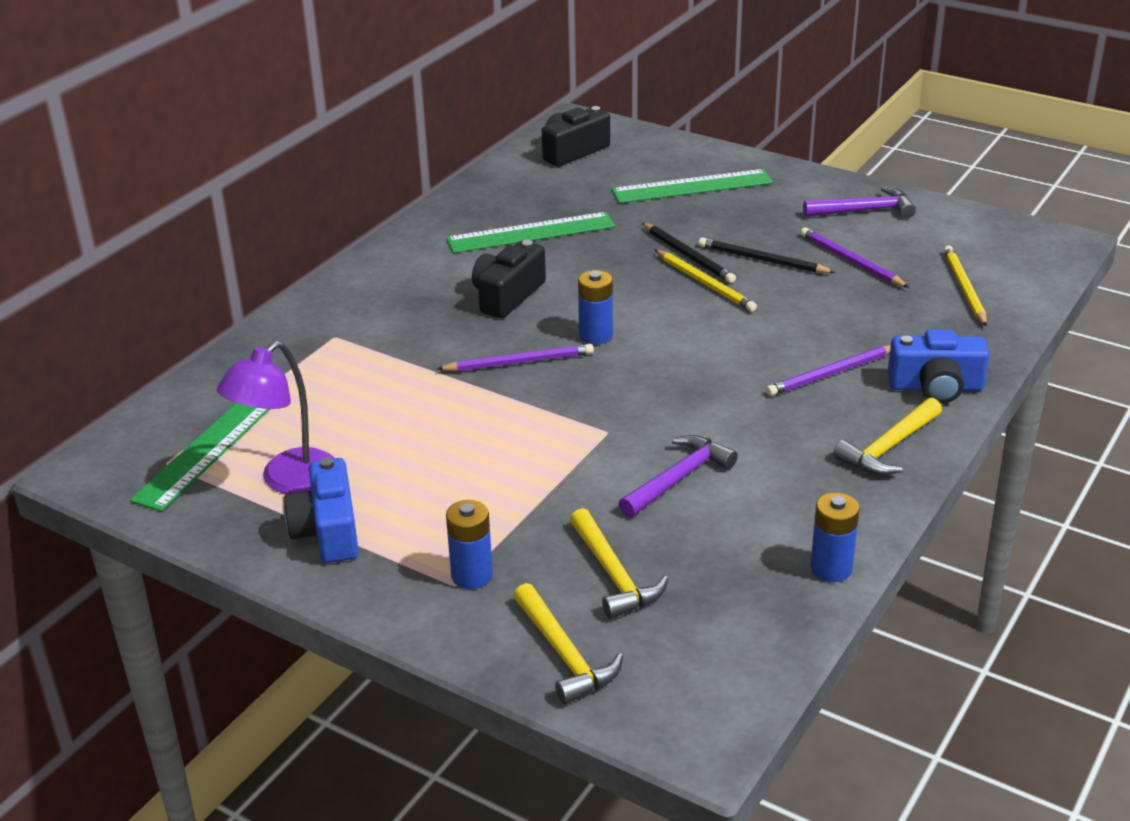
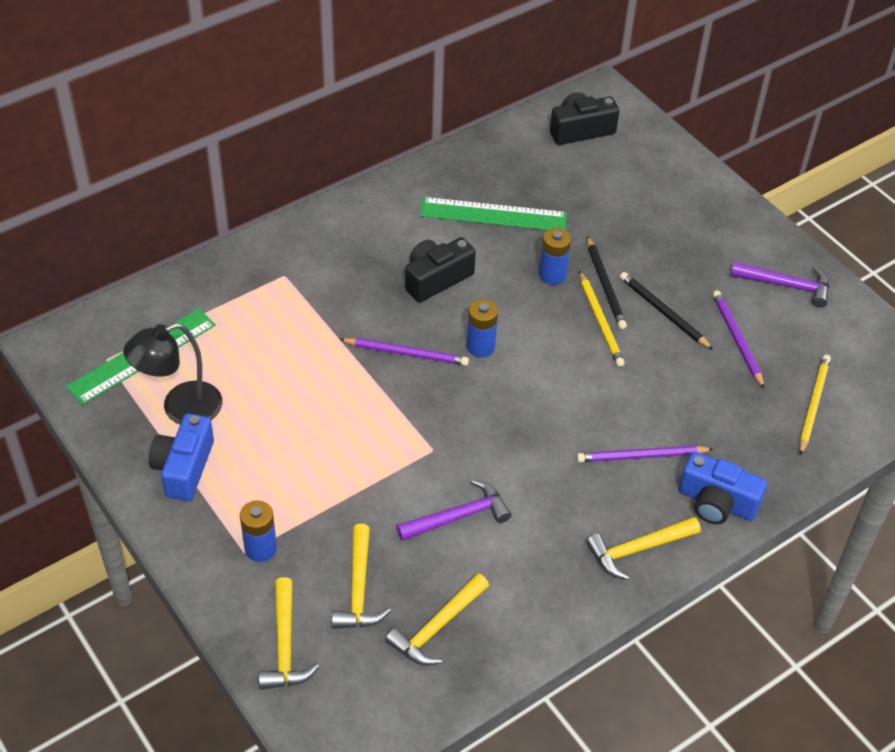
camera: 20 degrees right, 15 degrees up
(288, 480) = (180, 409): purple lamp -> black lamp
(692, 186) = (656, 206): green ruler -> none
(728, 580) = (437, 627): none -> yellow hammer
(831, 568) = (518, 647): blue battery -> blue battery (552, 275)

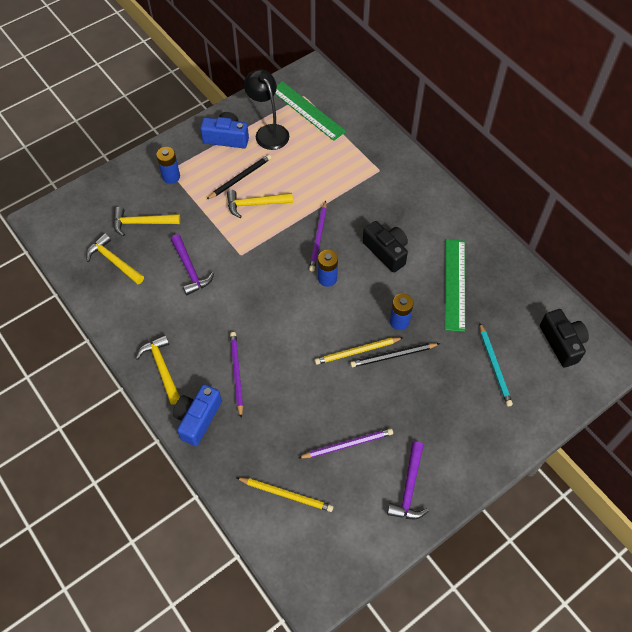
camera: 90 degrees right, 10 degrees up
(285, 645) = (109, 192): yellow hammer -> yellow hammer (255, 204)
(615, 192) = (494, 366): none -> turquoise pencil
(663, 312) = (370, 394): black pencil -> black pencil (240, 178)

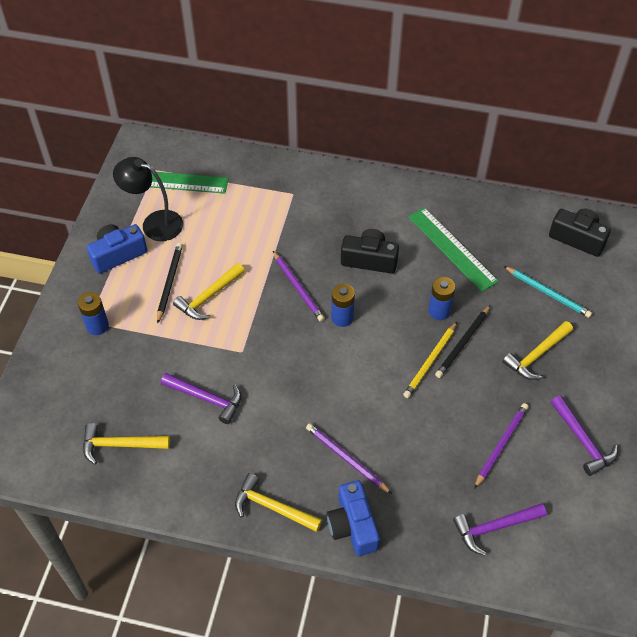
camera: 40 degrees left, 5 degrees down
(142, 223) = (112, 389): yellow hammer -> yellow hammer (537, 355)
(286, 494) = (495, 527): yellow pencil -> purple hammer

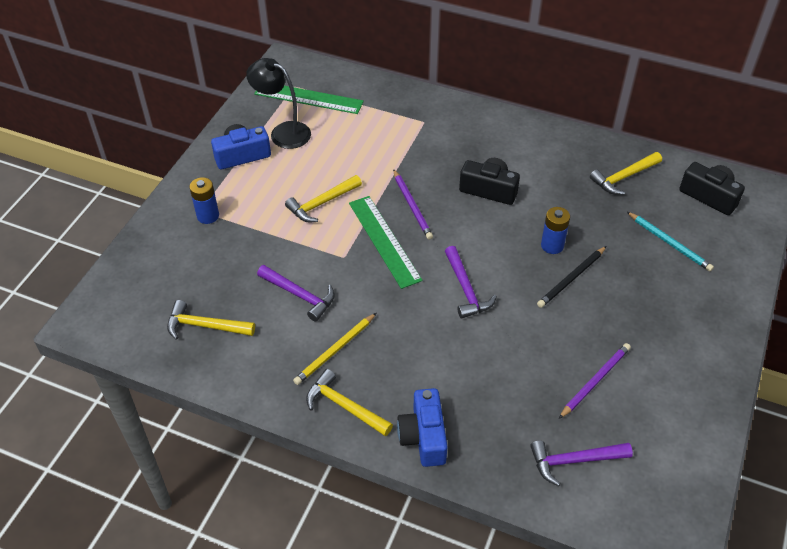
camera: 10 degrees right, 5 degrees down
(169, 282) = (286, 186): black pencil -> none
(342, 318) = (451, 239): blue battery -> none
(346, 459) = (430, 371): purple pencil -> none
(430, 361) = (534, 291): yellow pencil -> yellow pencil (335, 350)
(452, 248) = (576, 189): green ruler -> green ruler (384, 241)
(537, 355) = (648, 300): yellow hammer -> yellow hammer (624, 177)
(582, 440) = (684, 389): purple hammer -> purple hammer (466, 289)

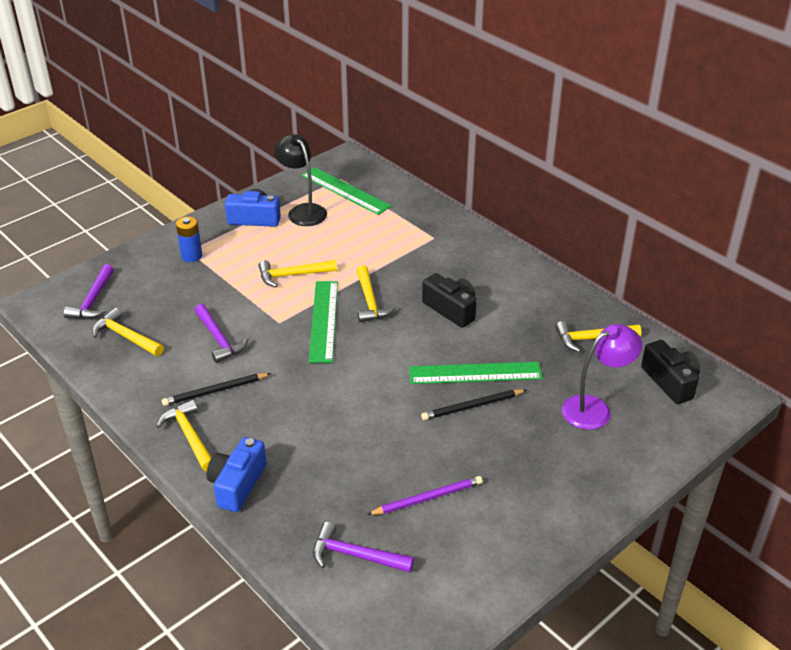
camera: 25 degrees right, 10 degrees down
(335, 350) = (215, 391): yellow pencil -> black pencil
(412, 206) = (370, 301): purple pencil -> yellow hammer
(466, 289) = (366, 382): purple hammer -> purple hammer (93, 300)
(552, 245) = (475, 373): blue battery -> green ruler
(669, 243) = (595, 409): turquoise pencil -> purple lamp

